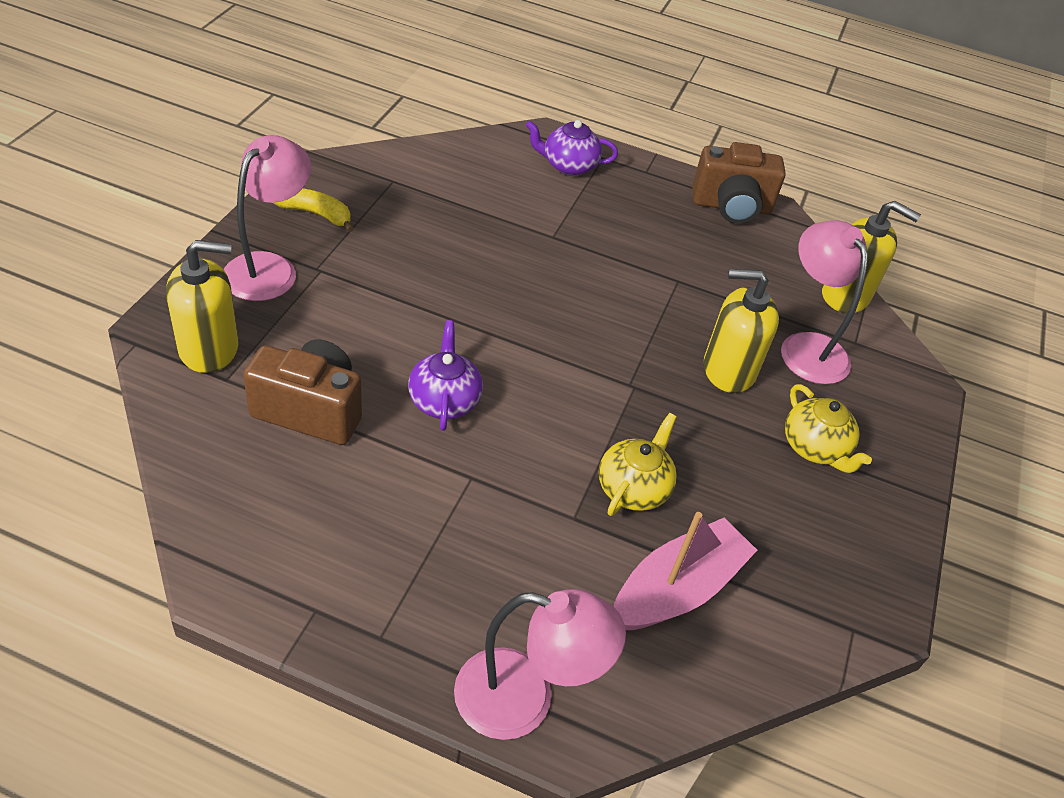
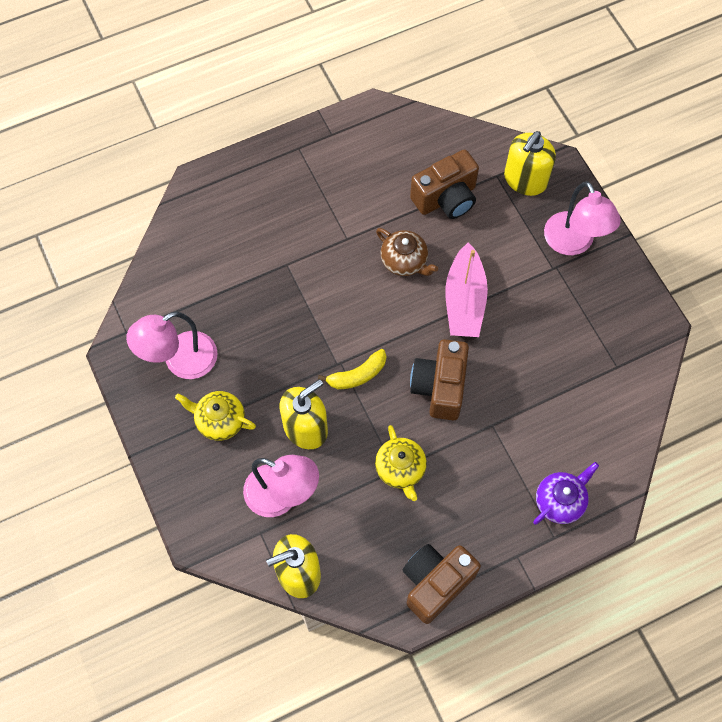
camera: 140 degrees right, 20 degrees up
(315, 214) = (609, 297): yellow banana -> yellow banana (357, 375)
(444, 400) = (404, 261): purple teapot -> brown teapot
(524, 699) = (225, 177): pink lamp -> pink lamp (180, 361)
(560, 291) = (439, 387): none -> brown camera
(633, 488) = (278, 304): yellow teapot -> yellow teapot (400, 469)
(677, 589) = (213, 275): pink boat -> pink boat (464, 301)

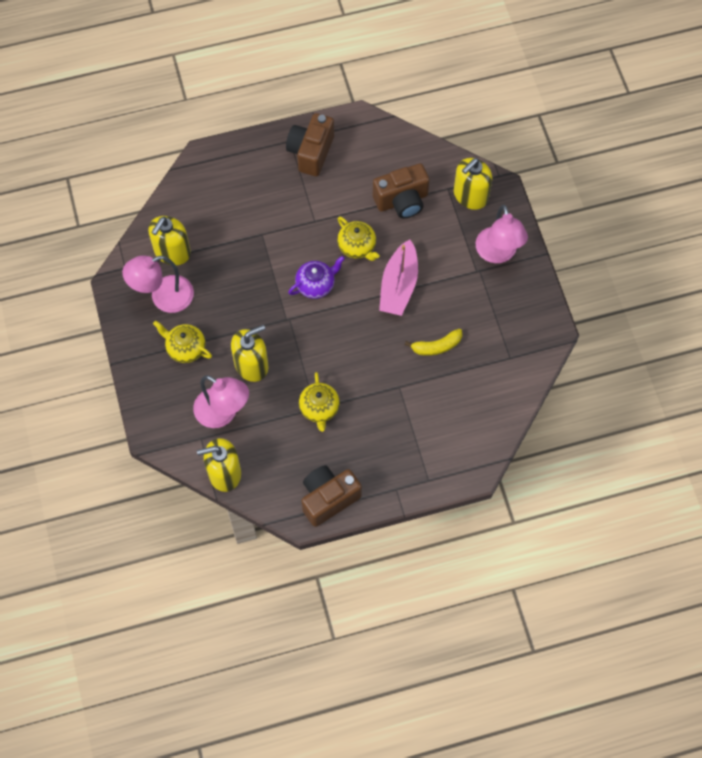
camera: 10 degrees right, 0 degrees up
(181, 303) = (172, 252): none -> yellow soap dispenser
(357, 375) = (300, 330): yellow banana -> yellow banana (436, 346)
(404, 261) = (357, 246): brown teapot -> yellow teapot
(439, 387) = (364, 350): brown camera -> brown camera (311, 152)
(560, 501) = (439, 453): purple teapot -> purple teapot (316, 285)

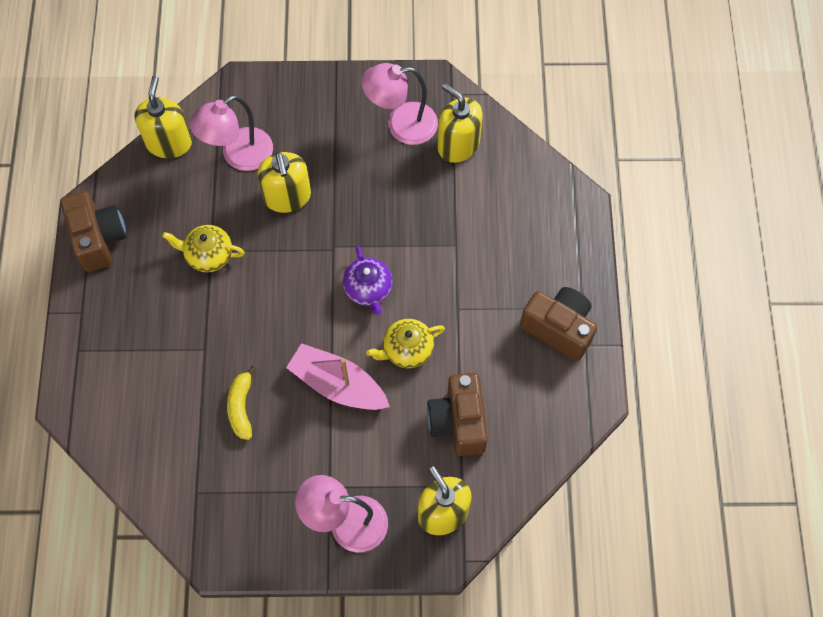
camera: 105 degrees right, 0 degrees up
(163, 297) = (401, 125): pink lamp -> pink lamp turned 90 degrees counterclockwise
(185, 348) = (330, 134): yellow teapot -> none

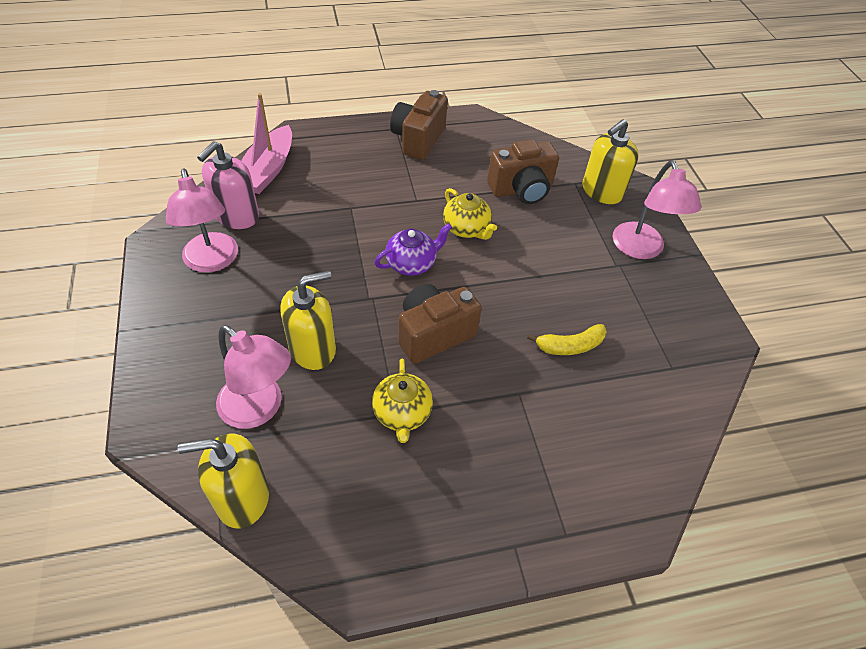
camera: 105 degrees left, 15 degrees down
(99, 239) = (404, 553): brown camera -> brown camera (433, 334)
(337, 384) = (518, 273): pink boat -> pink boat (267, 170)
(458, 145) = (236, 216): yellow soap dispenser -> pink soap dispenser

